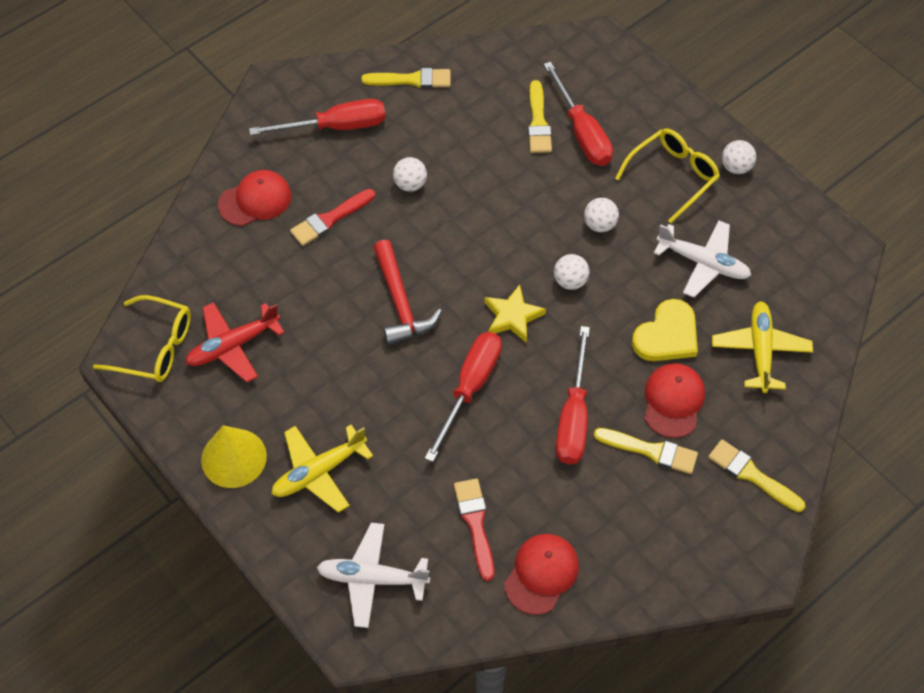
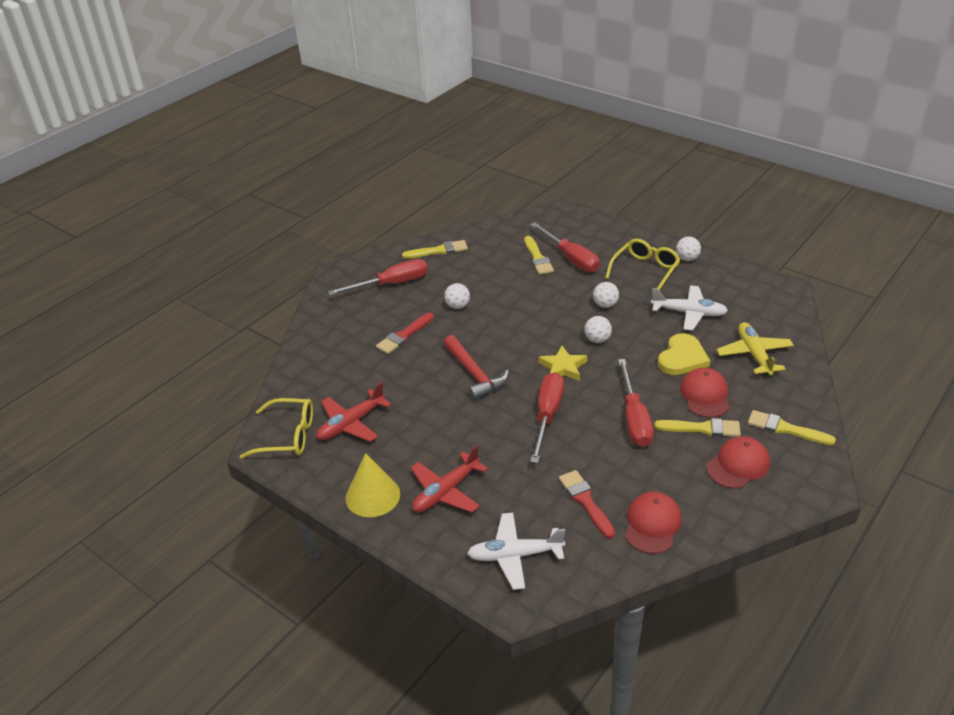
camera: 10 degrees left, 20 degrees down
(255, 200) = (343, 334): red cap -> red cap (738, 465)
(319, 472) = (446, 492): yellow plane -> red plane

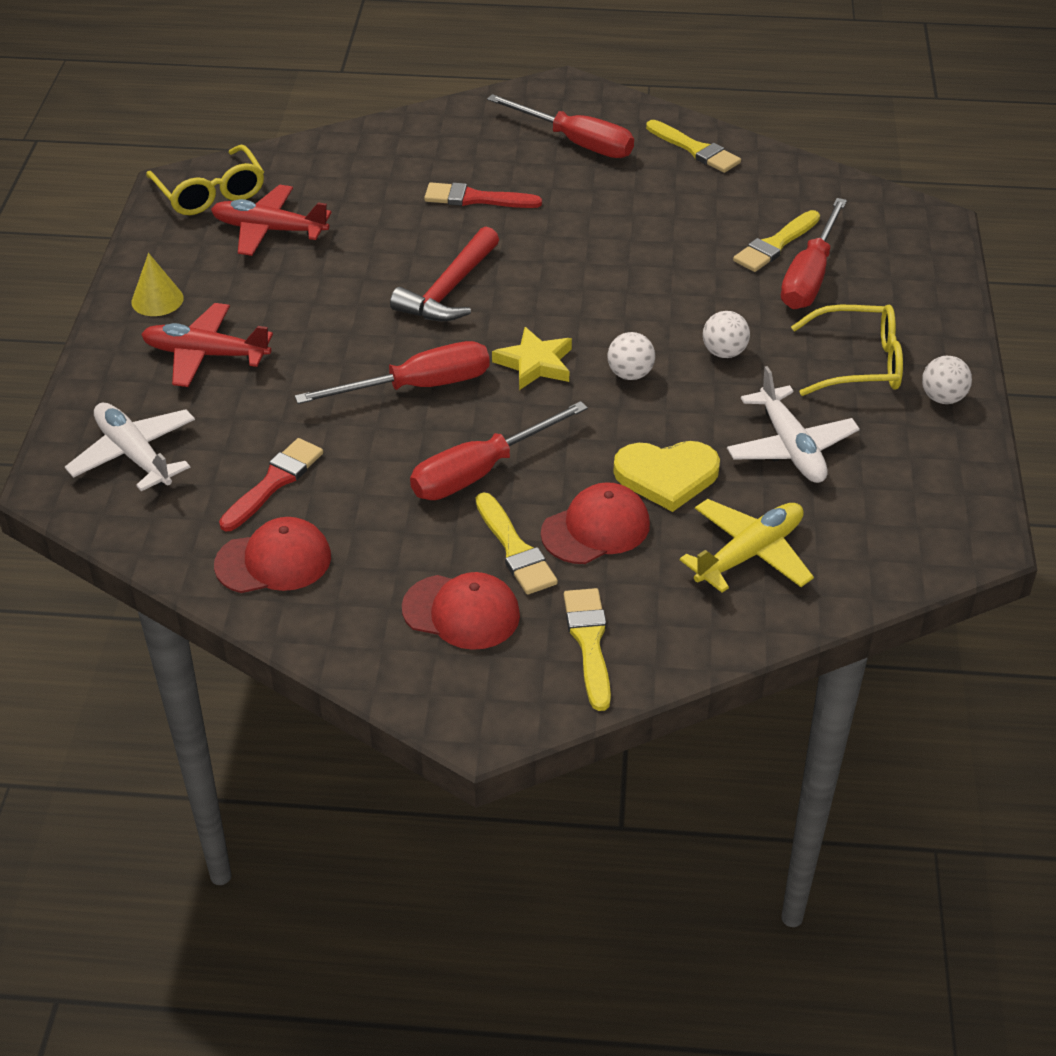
camera: 55 degrees right, 5 degrees up
(372, 496) = (157, 300): yellow cone -> yellow cone, size x0.66
(457, 306) = (583, 217): white ball -> none

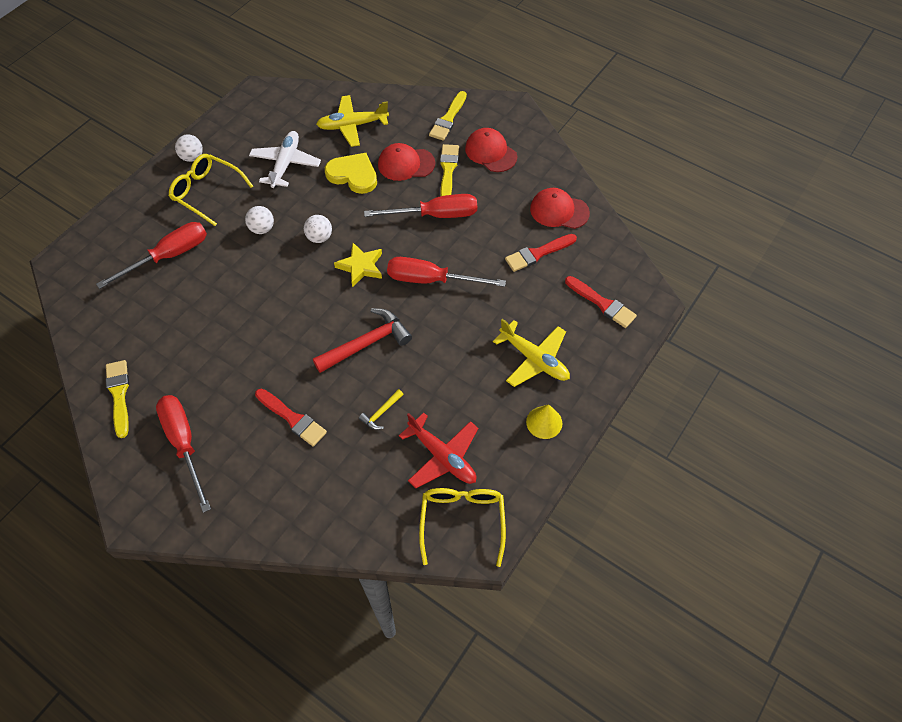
camera: 150 degrees left, 15 degrees up
(134, 455) = (602, 303): white plane -> red brush
(205, 355) = (534, 359): red plane -> yellow plane
(374, 238) = (381, 413): none -> yellow hammer
(775, 245) = (161, 288): yellow brush -> none

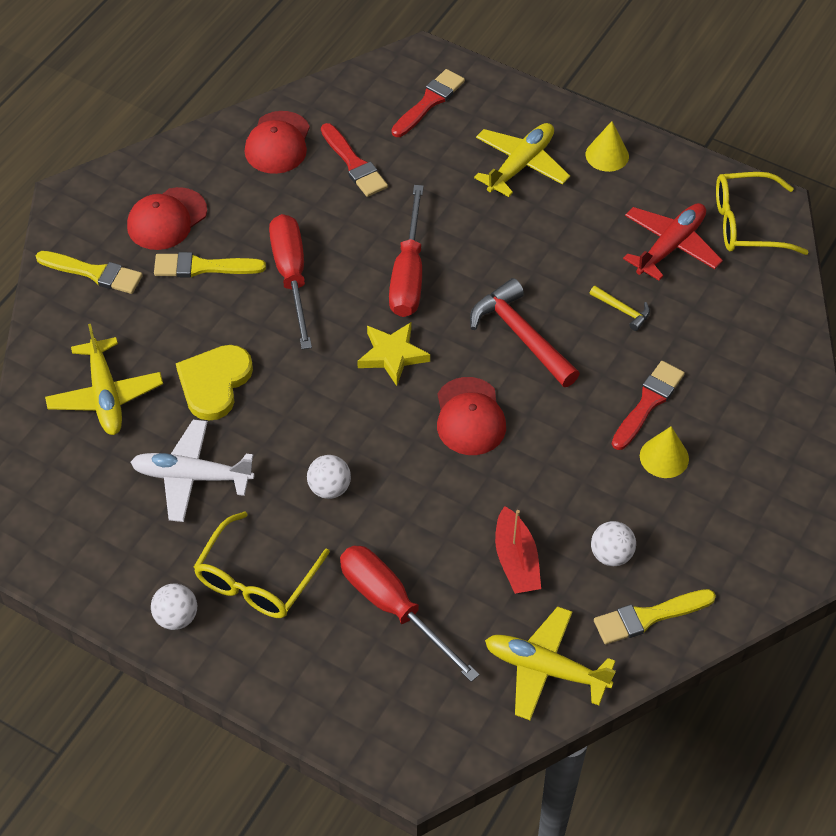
camera: 95 degrees left, 5 degrees down
(101, 331) = (545, 669): none -> yellow plane
(183, 323) = (516, 561): none -> red boat
(184, 444) = (708, 519): red screwdriver -> none
(243, 422) = (664, 457): none -> yellow cone
(319, 237) = (342, 411): white ball -> white ball (611, 555)
(406, 164) = (191, 318): red cap -> red cap (470, 417)

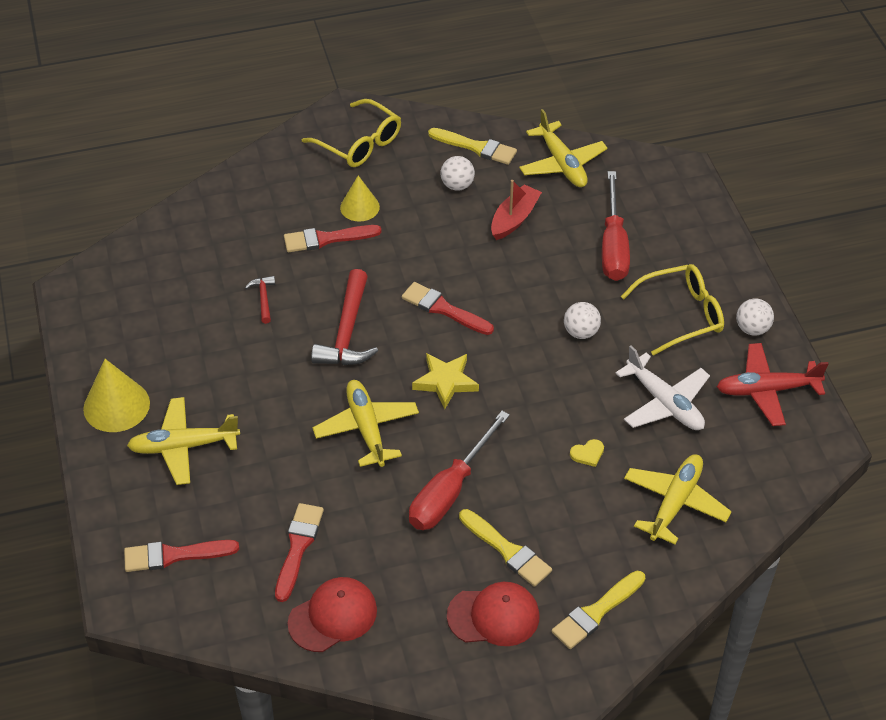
camera: 135 degrees left, 5 degrees down
(94, 273) = (596, 612): yellow brush -> yellow brush turned 105 degrees counterclockwise
(214, 383) = (587, 454): yellow heart -> yellow heart, size x0.43
(408, 274) = (366, 428): red screwdriver -> yellow plane
(470, 417) = (443, 309): red cap -> red brush
(607, 155) = (116, 405): yellow cone -> yellow cone, size x1.51
(622, 310) = (263, 298): yellow hammer -> red hammer
(670, 246) = (174, 313): red plane -> red plane (766, 390)
(747, 224) = (106, 289): yellow glasses -> yellow glasses (359, 143)

